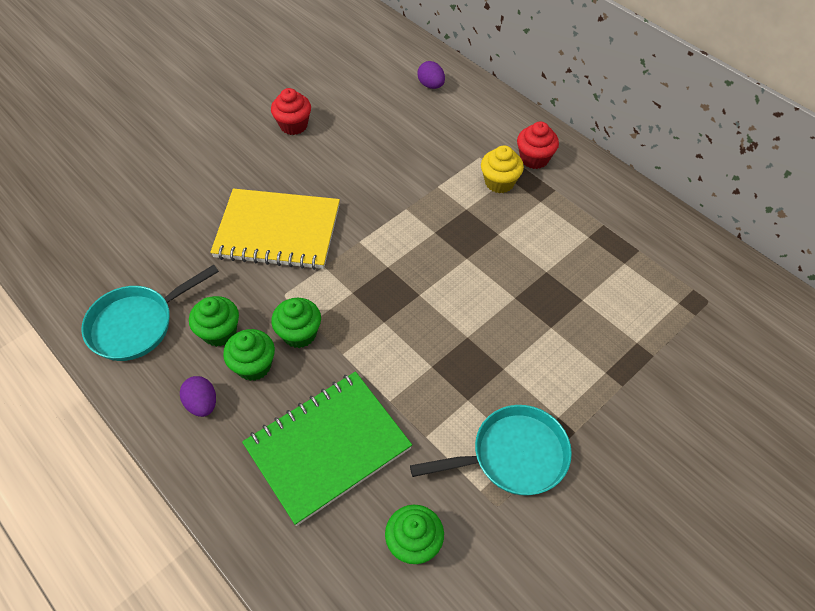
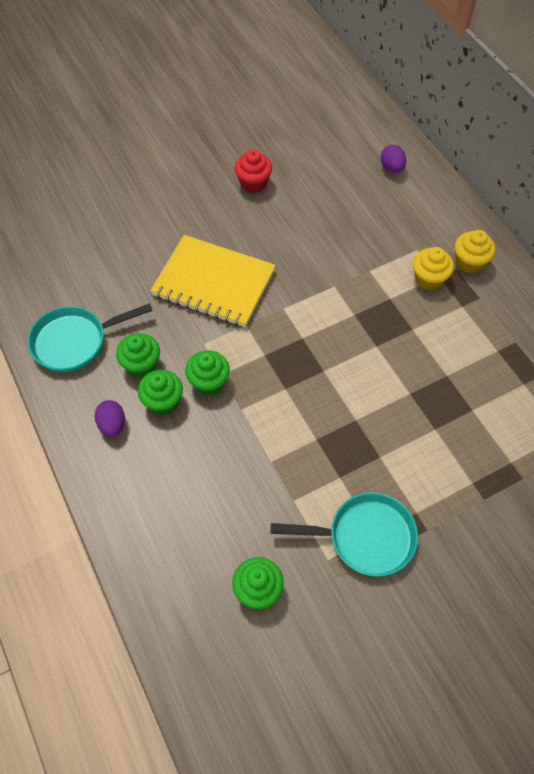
camera: 15 degrees right, 5 degrees up
(327, 447) = (207, 488): green notebook -> none
(534, 158) = (469, 262): red cupcake -> yellow cupcake

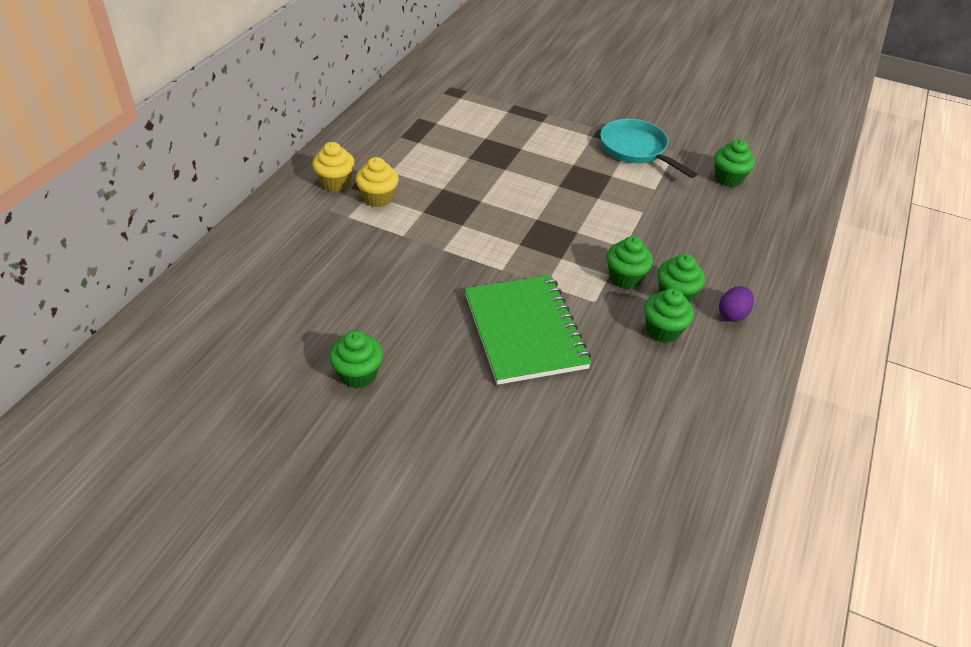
camera: 130 degrees left, 15 degrees down
(75, 342) = (702, 395): turquoise pan -> none
(213, 283) = (525, 331): yellow notebook -> green notebook
(253, 183) = (358, 374): red cupcake -> green cupcake
(392, 168) = (242, 274): purple egg -> none

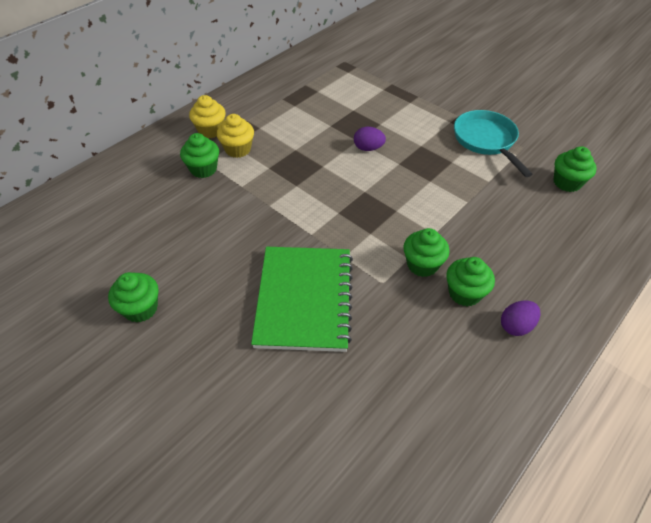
camera: 20 degrees right, 5 degrees up
(520, 175) = (368, 148): none -> purple egg
(663, 330) = (437, 327): green cupcake -> green cupcake (203, 169)

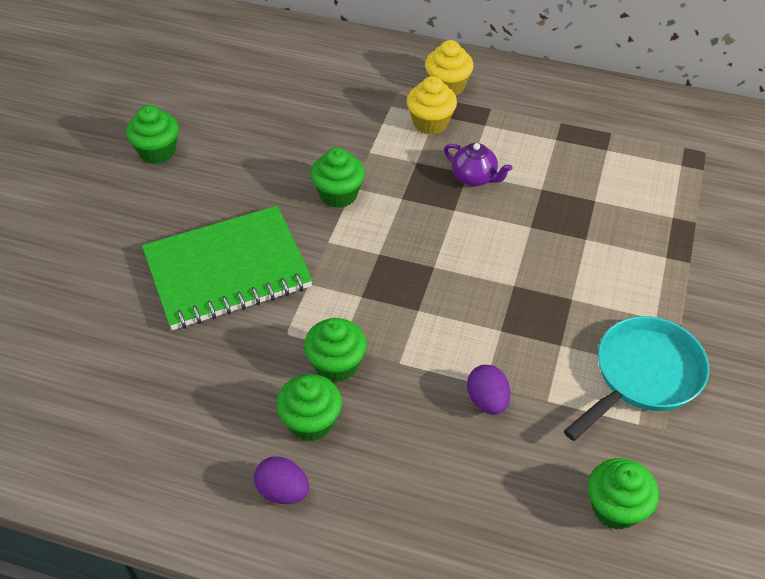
camera: 65 degrees right, 0 degrees up
(203, 169) = (377, 109): green cupcake -> green cupcake (338, 194)
(302, 148) = (474, 178): none -> purple teapot
(368, 148) = (522, 243): purple egg -> purple egg (487, 400)

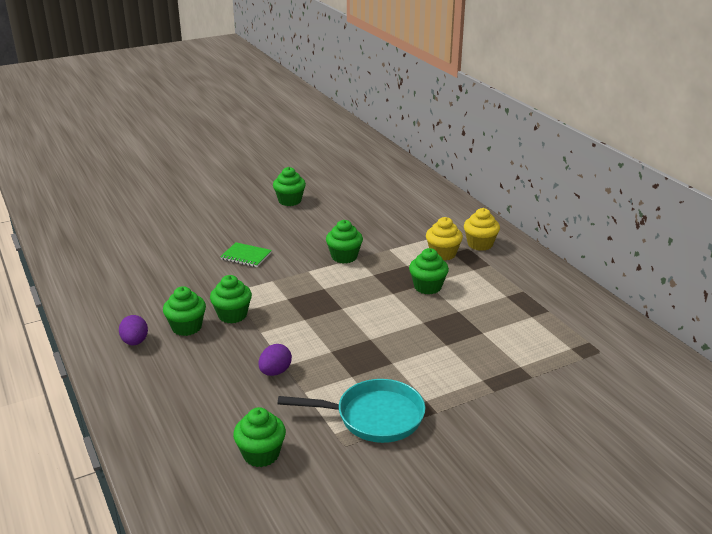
camera: 45 degrees right, 20 degrees down
(227, 271) = (246, 256): green notebook -> green notebook, size x0.44
(474, 178) = (427, 287): purple teapot -> green cupcake

